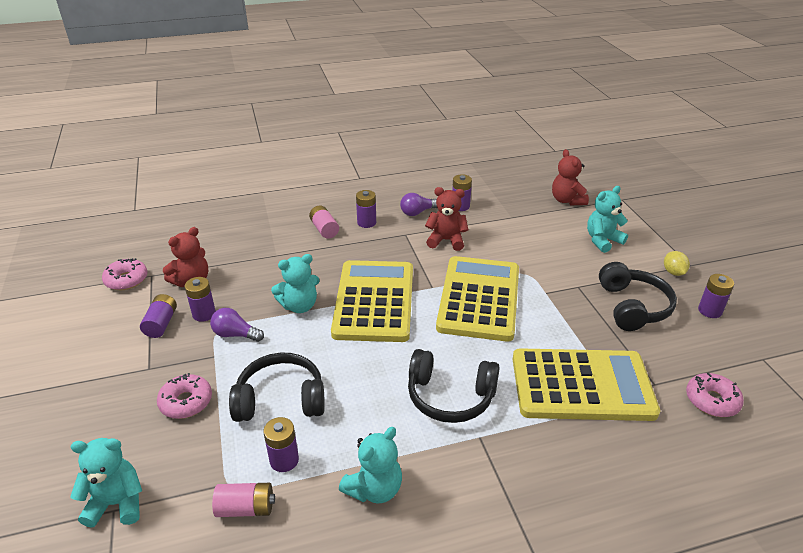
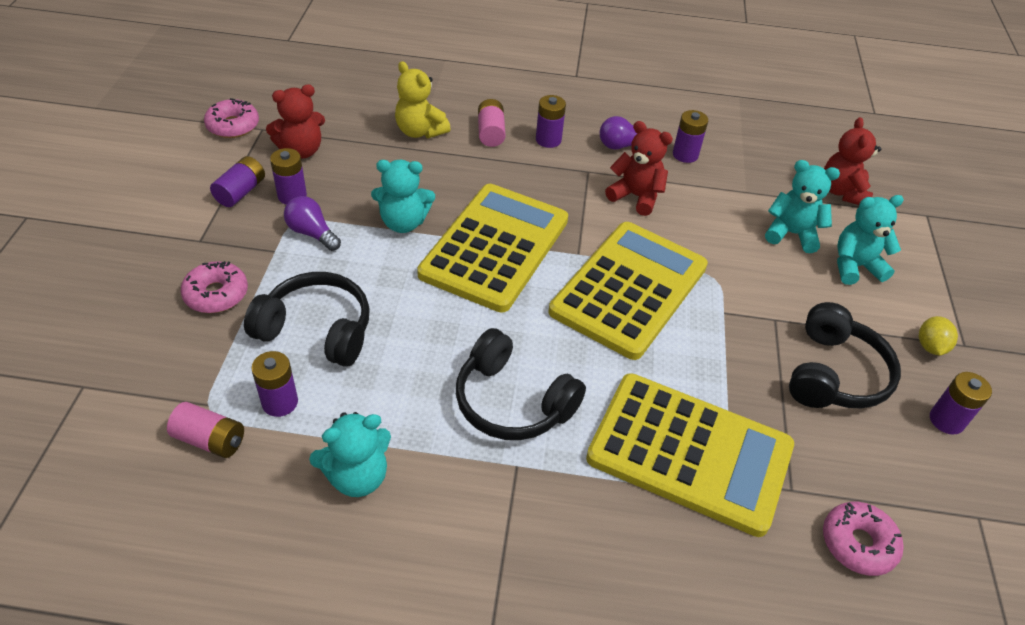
camera: 20 degrees right, 10 degrees up
(117, 503) = (90, 380): turquoise teddy bear -> turquoise teddy bear (791, 234)
(273, 243) = (420, 131): none -> yellow teddy bear

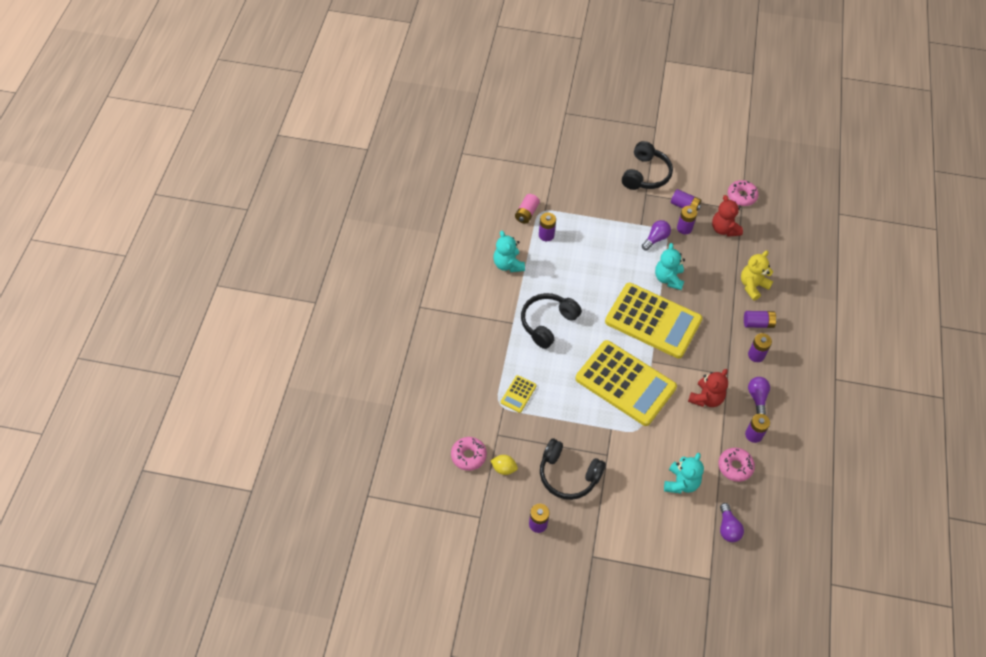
camera: 95 degrees right, 10 degrees up
(216, 294) = (609, 205): pink donut -> pink donut (735, 467)
(317, 330) = (589, 245): black headphones -> black headphones (645, 174)
(491, 133) = (758, 323): pink battery -> purple battery
(689, 453) = (518, 394): yellow calculator -> yellow calculator, size x0.41
(842, 192) = (728, 528): red teddy bear -> purple light bulb
(855, 266) = (654, 513): turquoise teddy bear -> none
(930, 346) = (590, 535): yellow lemon -> yellow lemon (504, 468)

